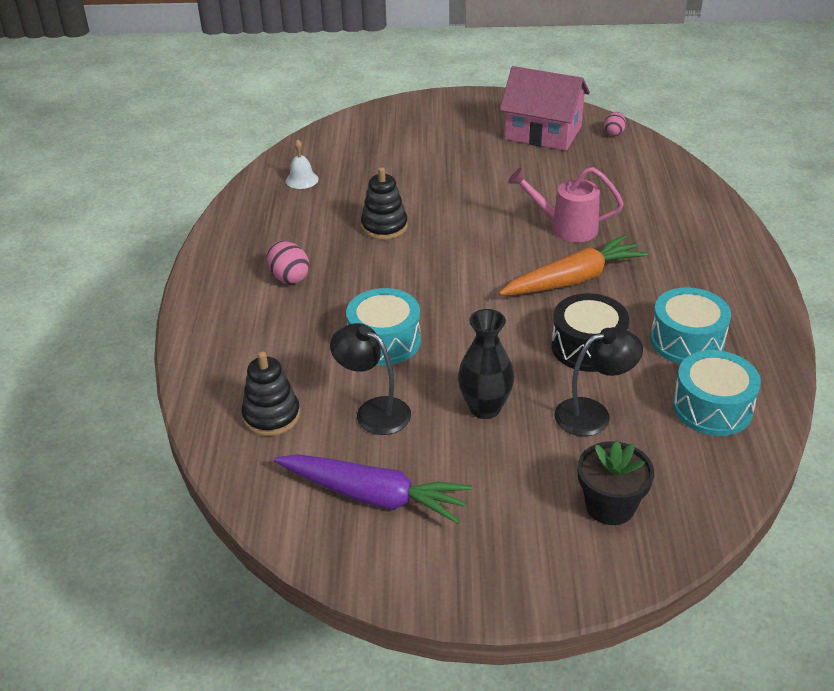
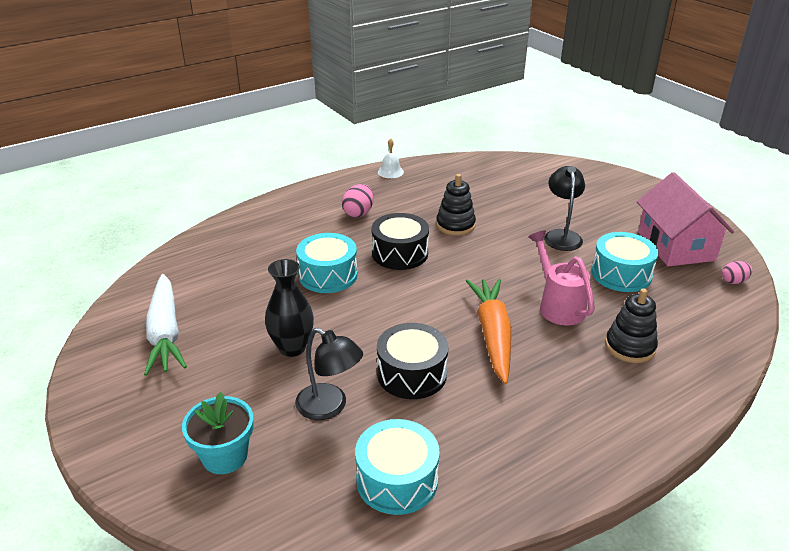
camera: 55 degrees right, 5 degrees down
(271, 416) = (215, 262): black stacking toy -> black stacking toy (630, 347)
(302, 180) = (468, 175): white bell -> white bell (390, 172)
(373, 411) = (250, 299): black lamp -> black lamp (561, 236)
(374, 496) = (165, 333): purple carrot -> white carrot
(396, 280) = (400, 253): none -> black drum
(573, 279) = (492, 334): orange carrot -> orange carrot turned 120 degrees counterclockwise
(610, 506) = (224, 456): black flower pot -> turquoise flower pot
(687, 341) = (477, 431): turquoise drum -> turquoise drum (621, 274)

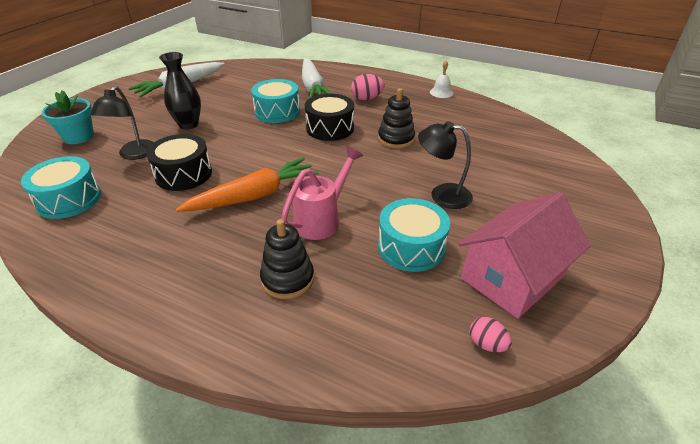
camera: 60 degrees right, 5 degrees up
(293, 236) = (313, 87): none -> white carrot
(561, 236) = (442, 195): black lamp -> black lamp turned 135 degrees counterclockwise

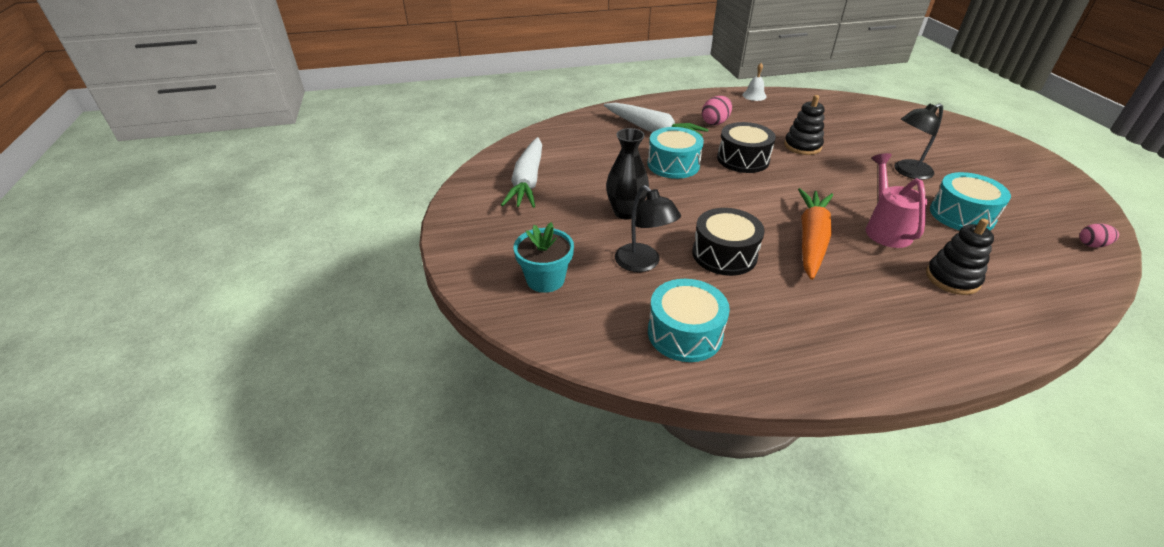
camera: 40 degrees left, 0 degrees up
(513, 277) = (1031, 202): pink house -> none

